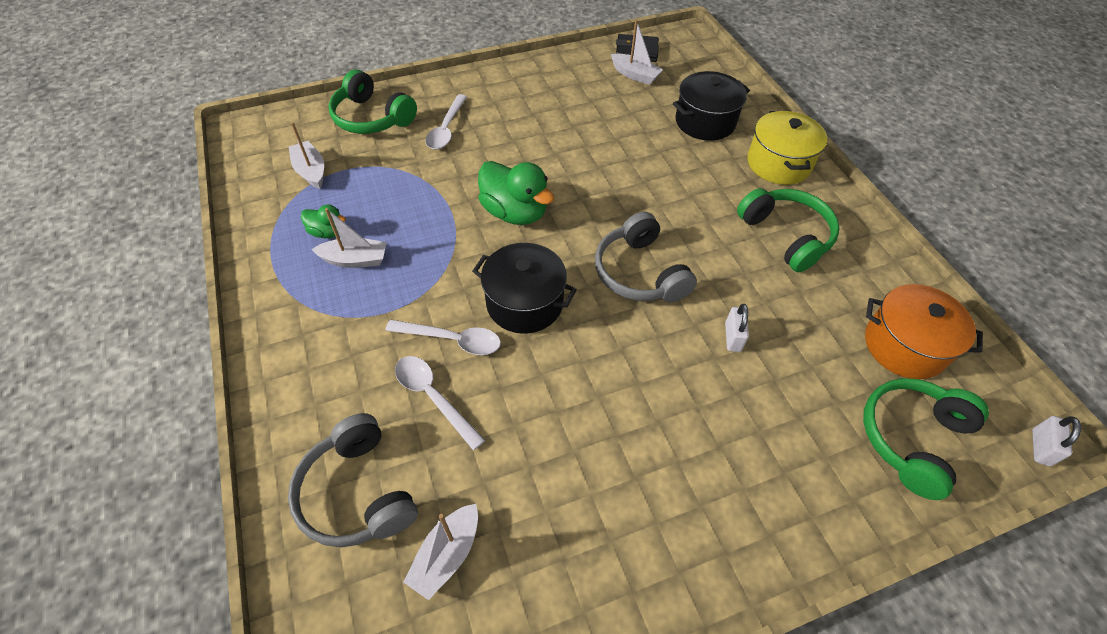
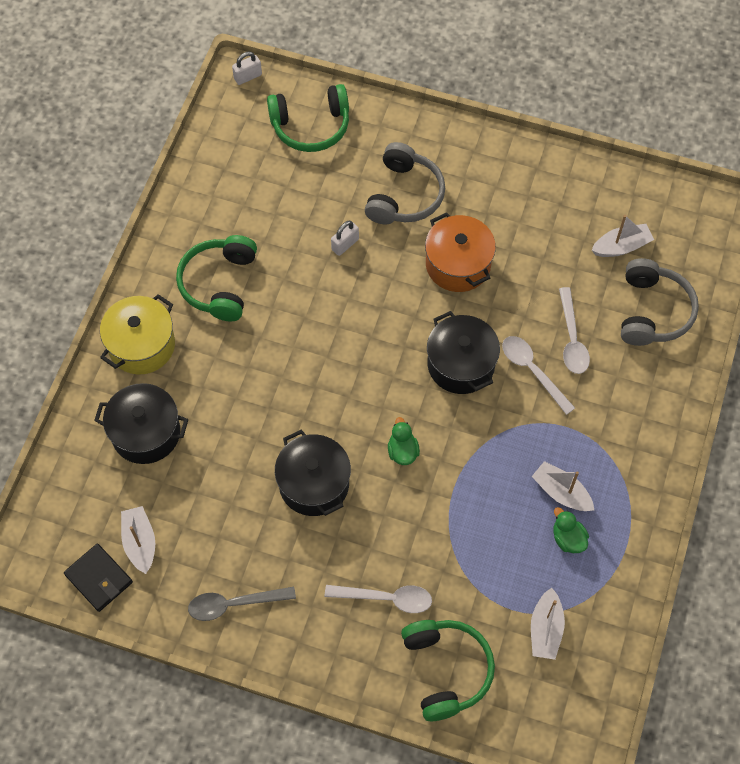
camera: 140 degrees left, 10 degrees up
(446, 129) = (386, 598): white spoon -> white spoon turned 45 degrees clockwise
(515, 212) = (402, 451): green duck -> green duck, size x0.53
(544, 79) = (234, 604): none -> grey spoon
(560, 158) = (314, 484): none -> black pot
(639, 273) = (358, 330): grey headphones -> grey headphones (404, 195)
(904, 346) = (244, 166): orange pot -> orange pot (458, 264)

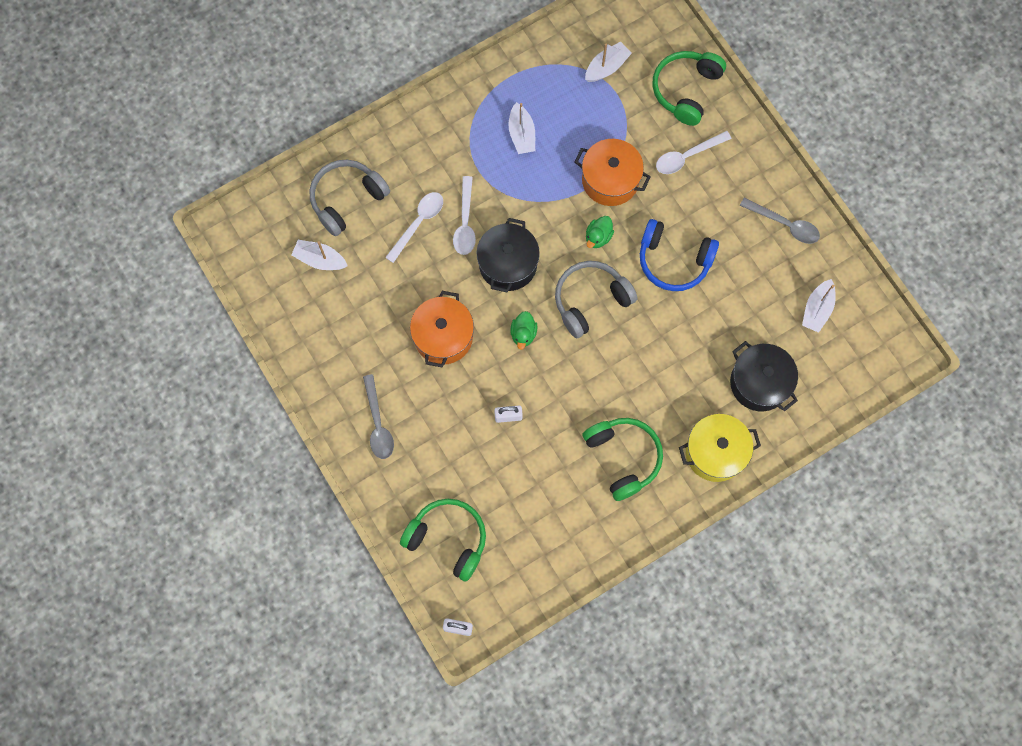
camera: 140 degrees left, 10 degrees up
(99, 578) = (860, 306): black wallet -> none
(219, 284) = (623, 457): green headphones -> green headphones turned 75 degrees counterclockwise
(314, 484) = (673, 260): black pot -> blue headphones
(386, 598) = (687, 156): white spoon -> white spoon turned 75 degrees counterclockwise
(404, 195) = (431, 421): grey headphones -> grey headphones (590, 300)
(439, 514) = (610, 180): none -> orange pot
(445, 163) = (378, 424): none -> grey spoon
(568, 538) = (544, 105): green duck -> green duck (523, 334)

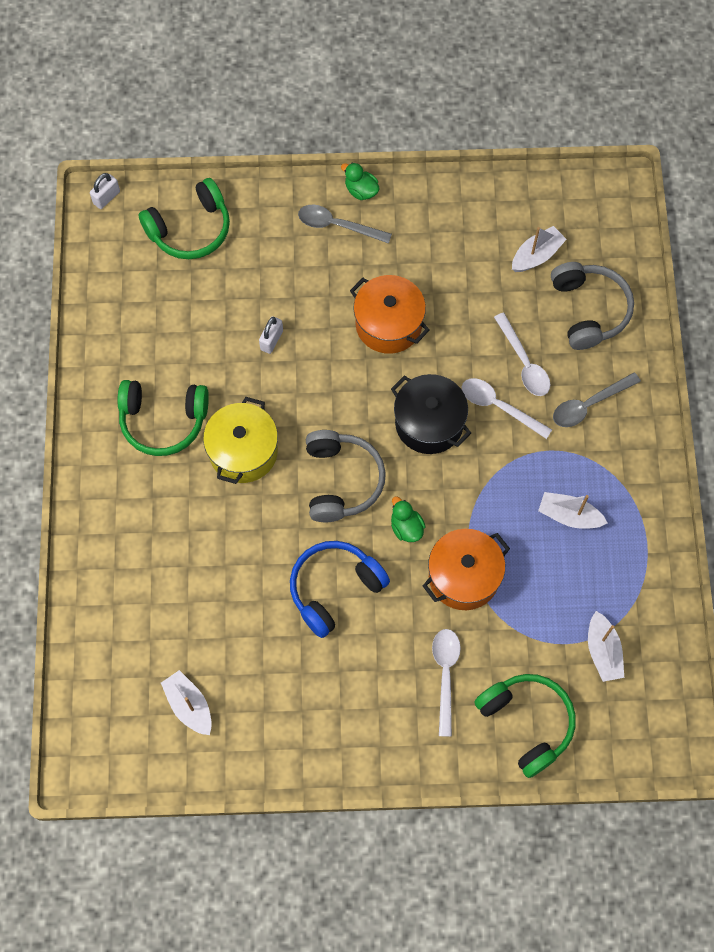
camera: 120 degrees right, 5 degrees down
(523, 334) = (346, 398): green duck -> green duck (361, 190)
(715, 452) = (111, 509): yellow pot -> yellow pot (243, 451)
(759, 383) = (151, 595): black pot -> none
(785, 224) = (304, 732): grey spoon -> grey spoon (589, 404)

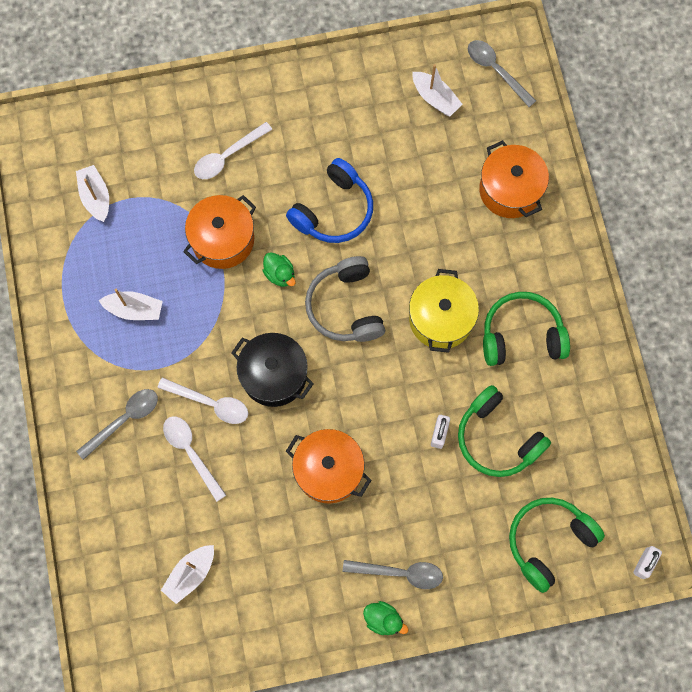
camera: 170 degrees right, 5 degrees up
(108, 729) = (496, 70): none -> grey spoon
(132, 579) = (510, 190): none -> orange pot
(445, 675) = (227, 156): white spoon -> white spoon turned 60 degrees clockwise
(527, 723) = (155, 130): green headphones -> green headphones (497, 438)
(589, 310) = (132, 521): grey headphones -> none

